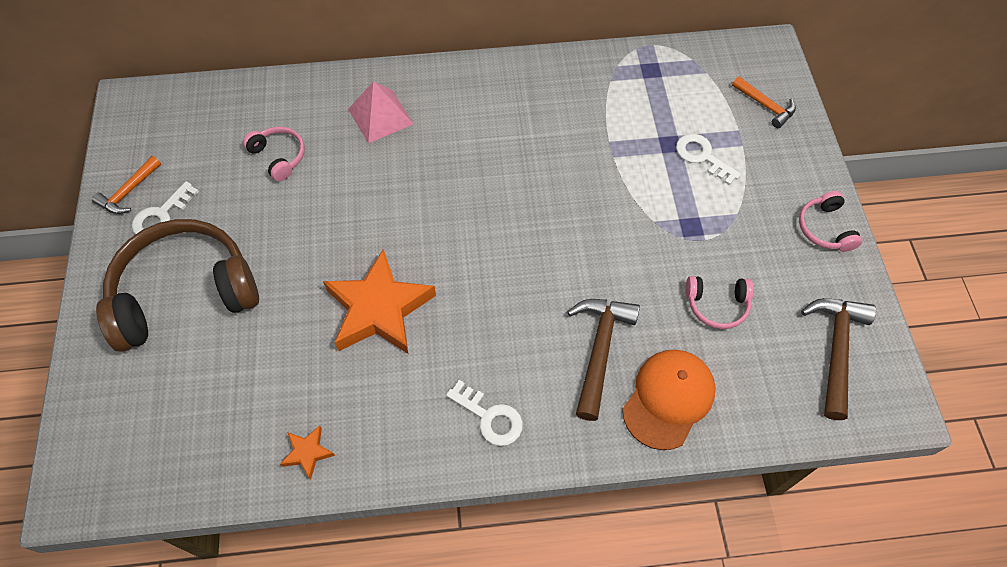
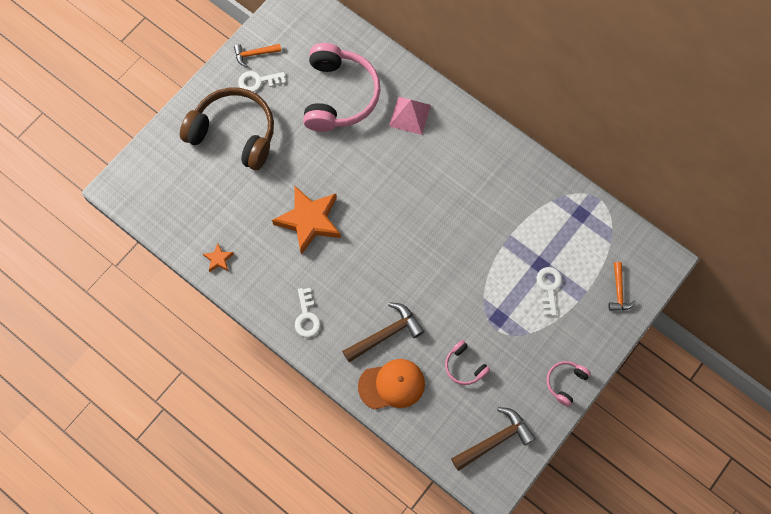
camera: 45 degrees right, 10 degrees up
(279, 156) = (339, 95): pink headphones -> pink headphones, size x2.22

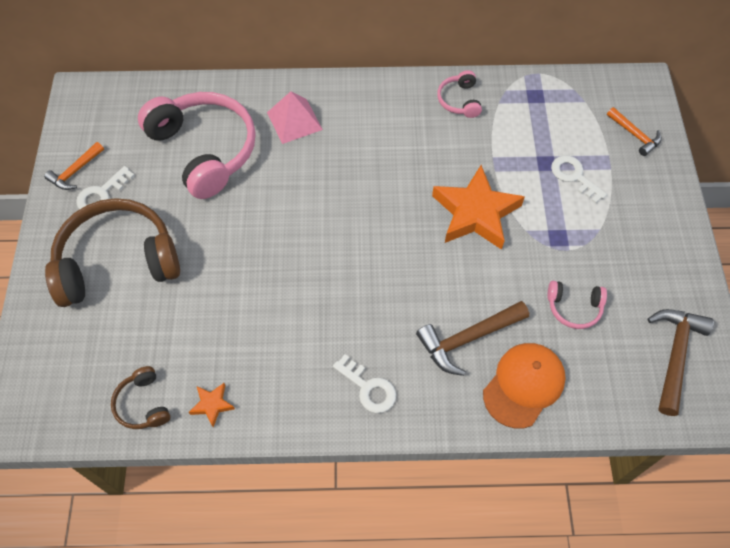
camera: 40 degrees left, 10 degrees down
(184, 230) = (143, 404): none -> brown headphones
(309, 220) = (281, 288): orange star -> orange star (475, 213)
(386, 334) = (468, 339): brown hammer -> brown hammer turned 135 degrees counterclockwise
(565, 382) = (677, 248): pink headphones -> pink headphones (459, 100)

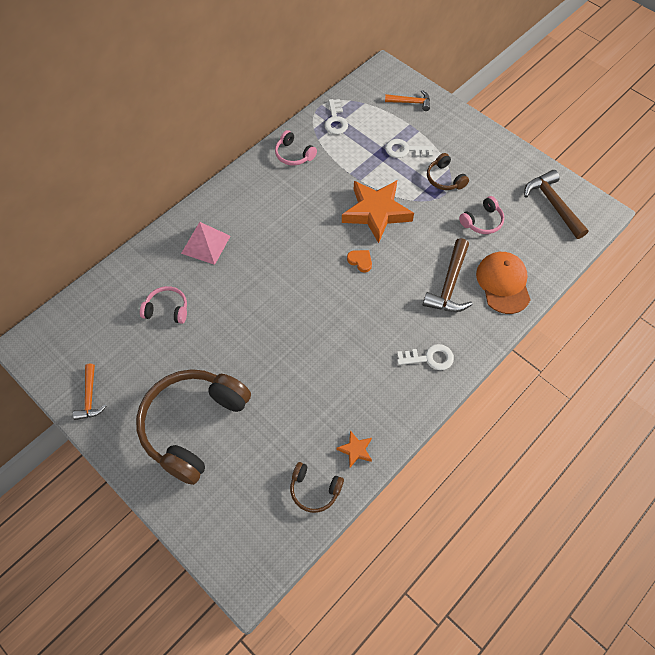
camera: 45 degrees left, 0 degrees up
(102, 194) = (128, 395): white key -> white key (335, 120)
(204, 150) = (167, 309): pink headphones -> pink headphones, size x0.45
(408, 245) = (360, 261): none -> orange heart
(583, 235) = (444, 179): none -> brown headphones

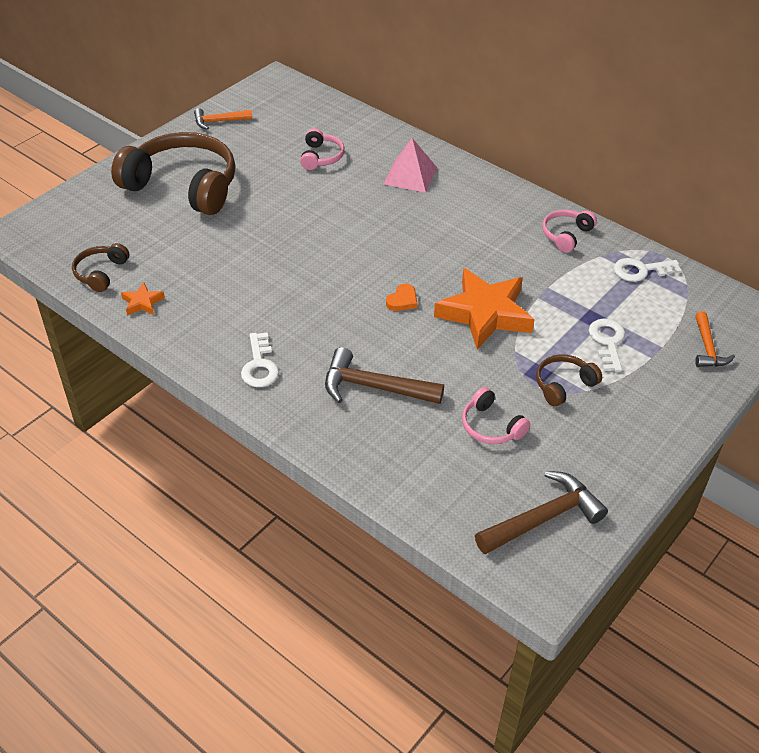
camera: 85 degrees right, 15 degrees down
(503, 283) = (381, 446): orange cap -> none

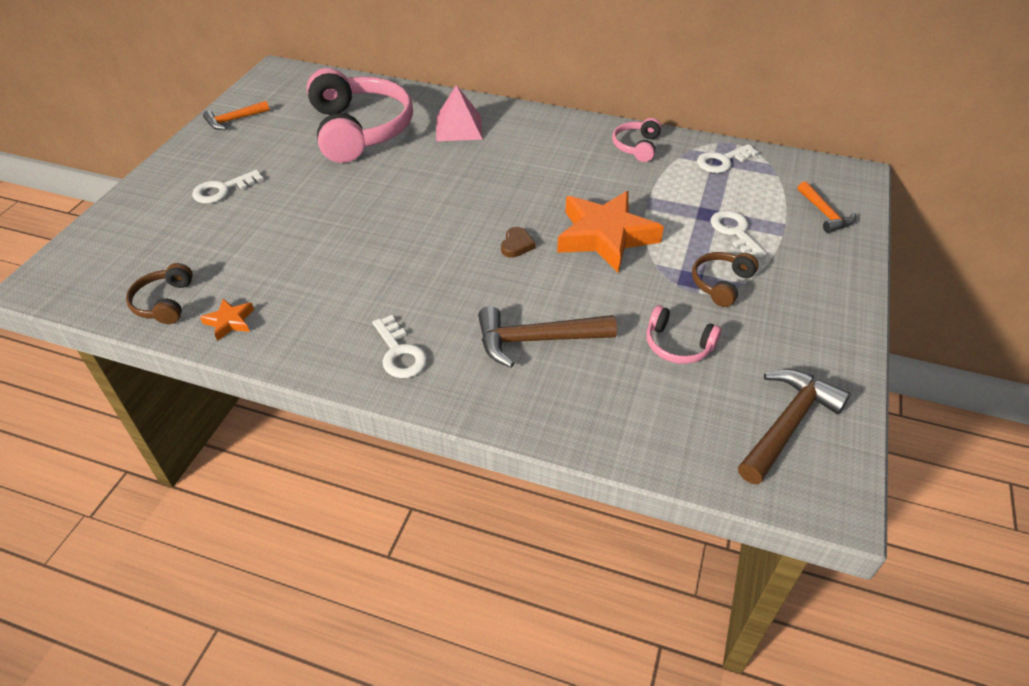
camera: 20 degrees left, 0 degrees up
(183, 186) = (223, 190): brown headphones -> white key
(321, 157) = (359, 130): pink headphones -> pink headphones, size x2.22
(402, 300) = (516, 245): orange heart -> brown heart

